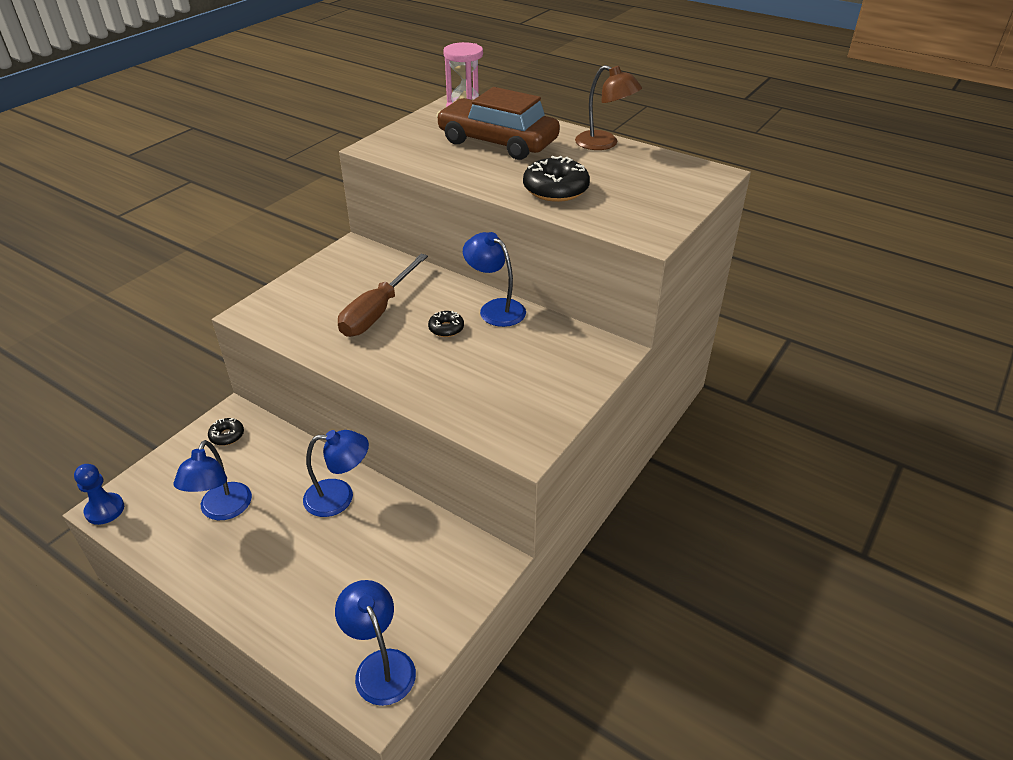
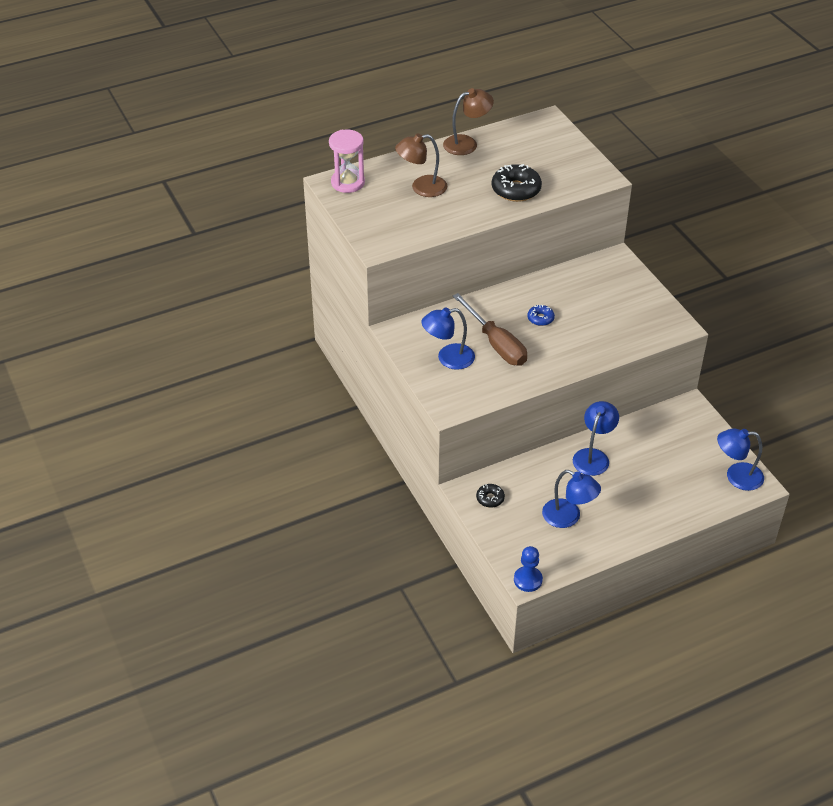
camera: 60 degrees left, 5 degrees up
(446, 328) = (540, 318): black donut -> blue donut
(495, 308) = (534, 289): blue lamp -> blue lamp (448, 358)
(498, 142) = (421, 188): brown car -> brown lamp

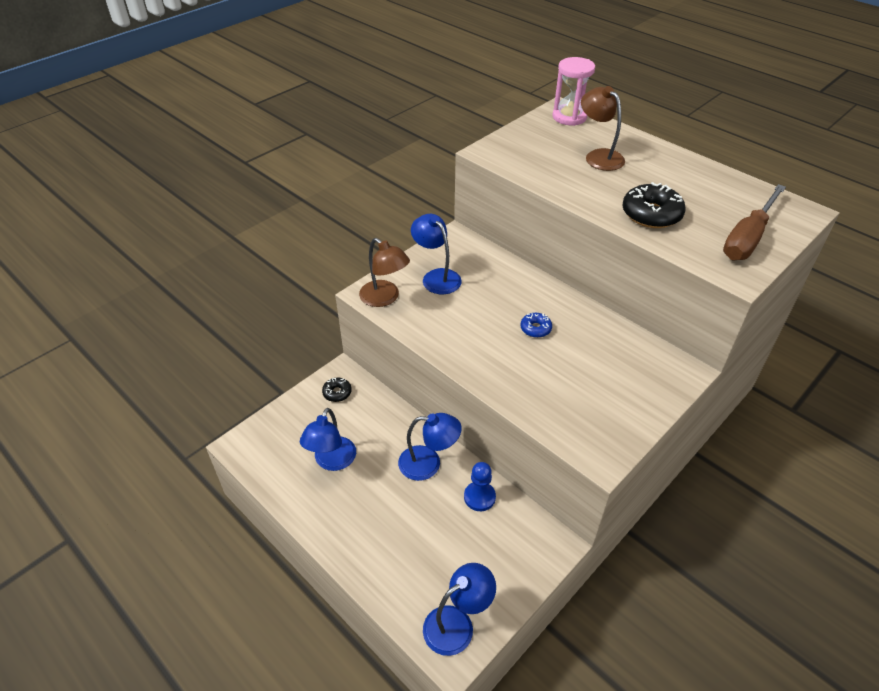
camera: 70 degrees right, 0 degrees up
(467, 143) = (698, 167): brown lamp -> brown lamp (385, 298)
(496, 344) = (476, 304): brown screwdriver -> brown screwdriver (748, 238)
(528, 580) = (239, 447): blue pawn -> blue pawn (479, 497)
(736, 476) = (457, 624): blue lamp -> blue lamp turned 75 degrees clockwise

